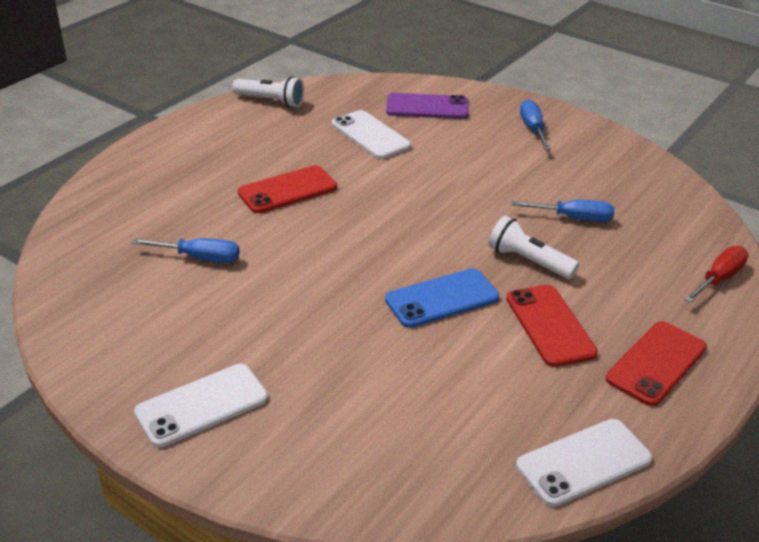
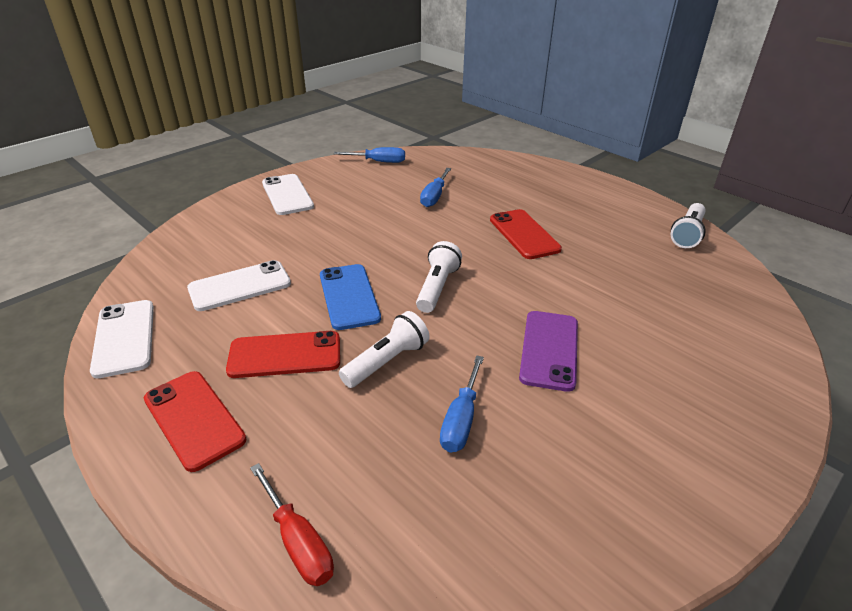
camera: 100 degrees right, 0 degrees up
(370, 135) = (633, 287): white phone -> white phone (240, 286)
(405, 241) = (437, 287): none -> white flashlight
(427, 107) = (717, 337): purple phone -> purple phone (549, 350)
(532, 129) = (690, 431): blue screwdriver -> blue screwdriver (379, 162)

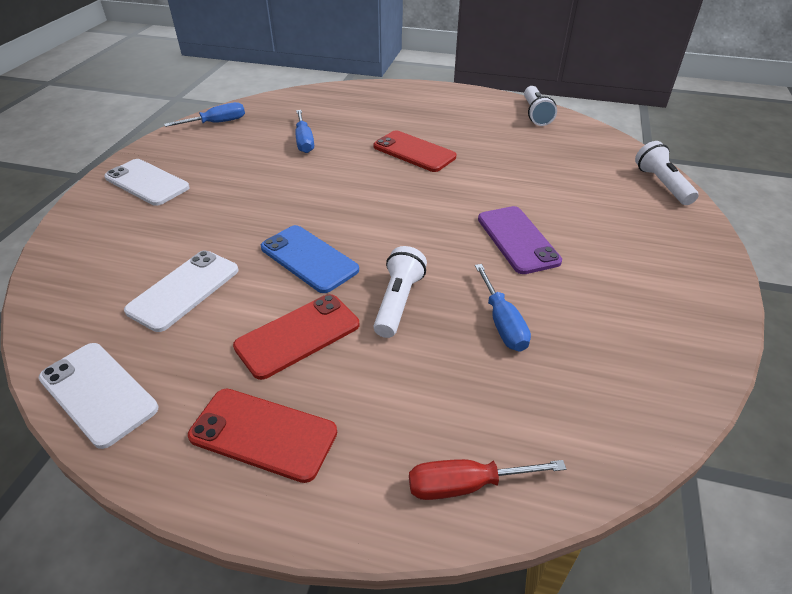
camera: 30 degrees left, 5 degrees up
(298, 542) = (466, 485): red screwdriver -> red screwdriver turned 150 degrees clockwise
(437, 287) = (382, 222): white flashlight -> white flashlight (661, 184)

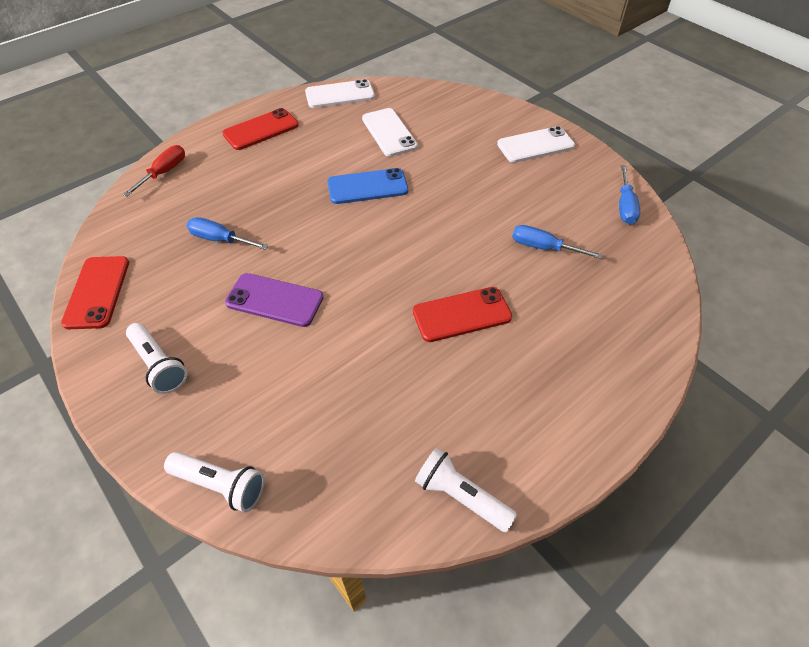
camera: 125 degrees right, 10 degrees up
(298, 335) = (306, 159): red phone -> red phone (97, 292)
(398, 302) = (287, 206): white flashlight -> white flashlight (159, 365)

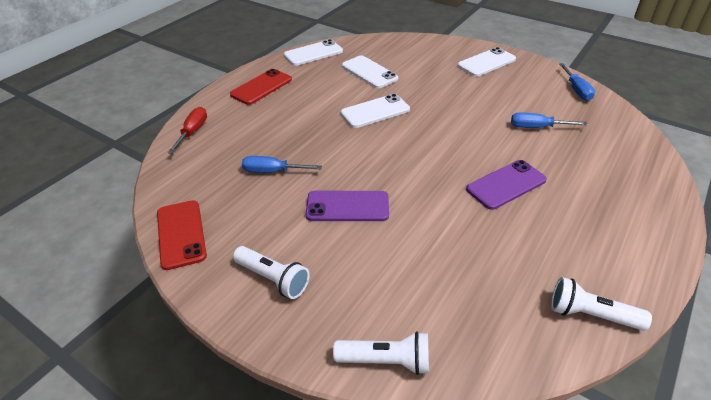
camera: 15 degrees left, 10 degrees down
(367, 187) = (375, 111): blue phone -> white phone
(462, 314) = (506, 185): red phone -> purple phone

